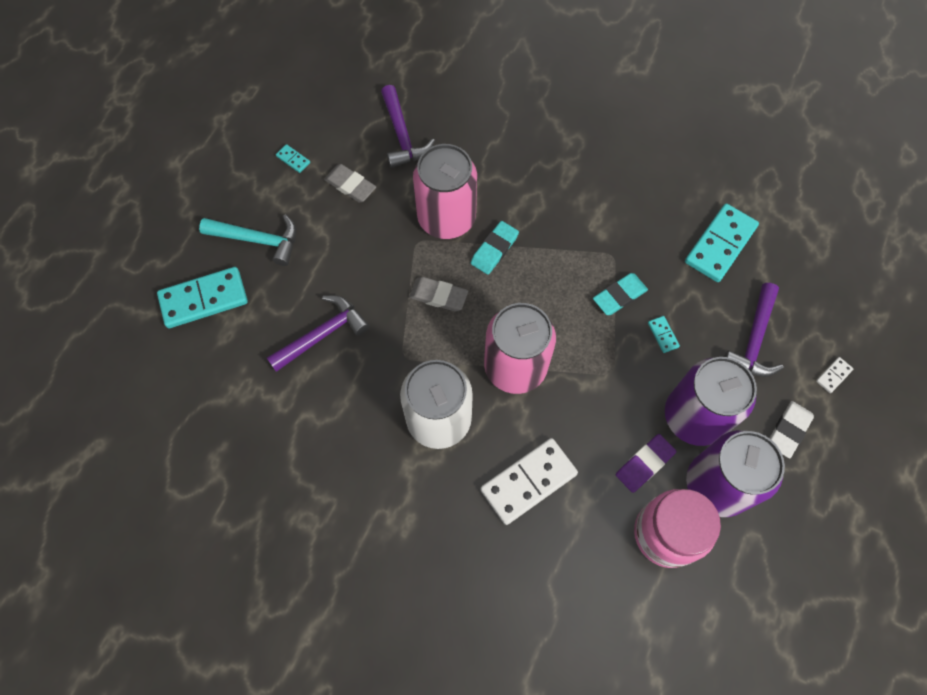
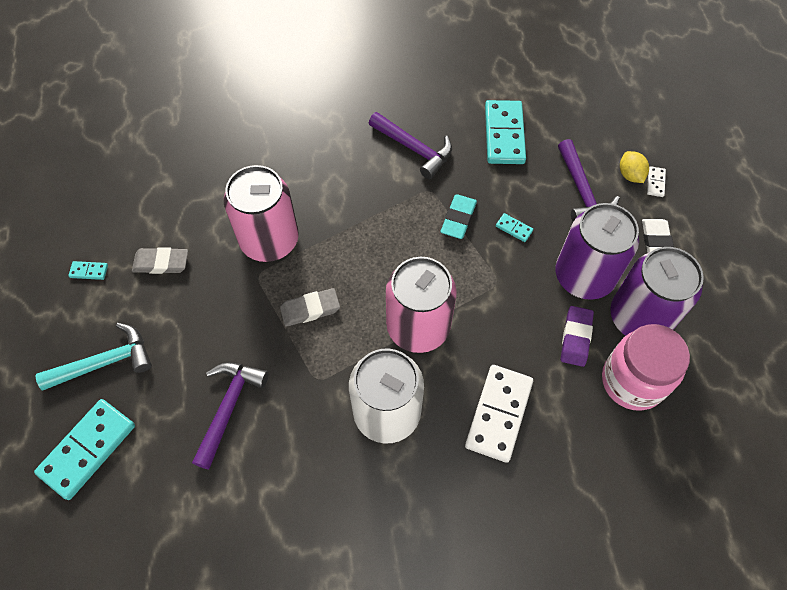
camera: 35 degrees left, 5 degrees down
(402, 136) = (179, 194): purple hammer -> purple hammer (414, 149)
(494, 249) = (330, 242): turquoise eraser -> none
(813, 353) = (630, 175): none -> yellow lemon

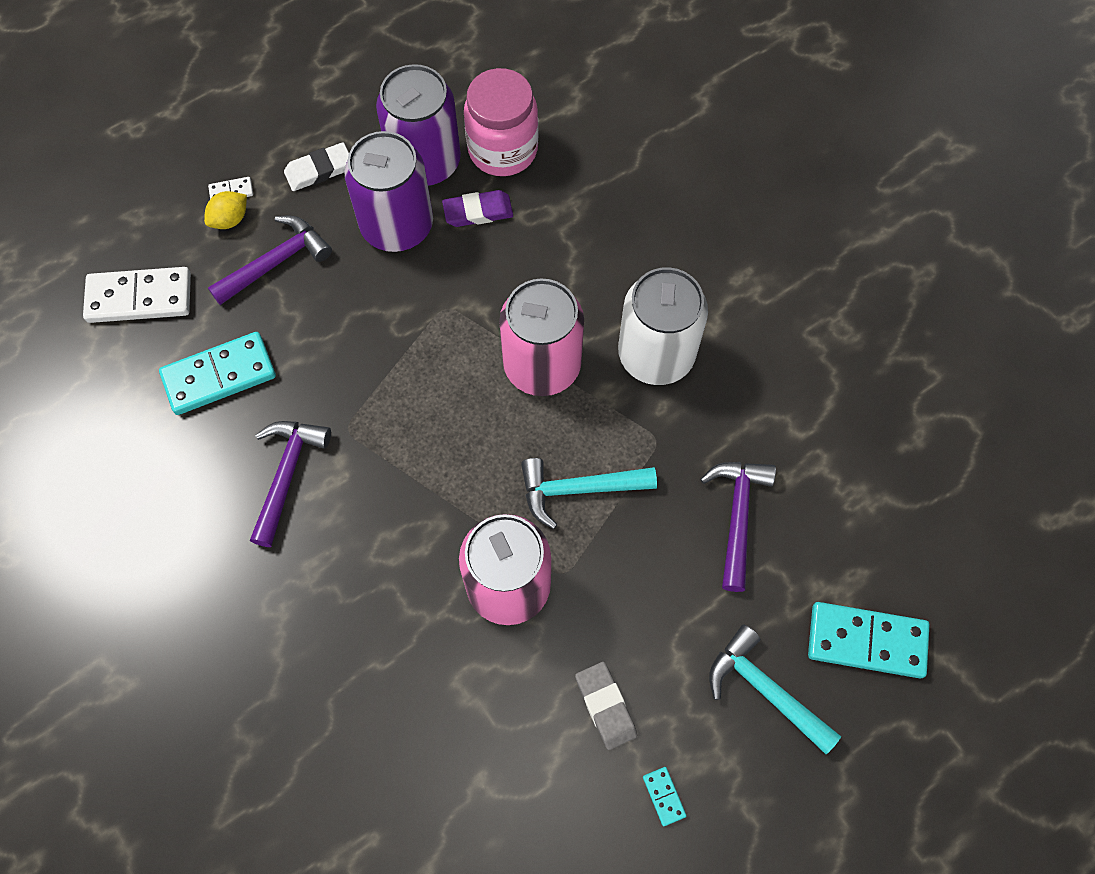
camera: 115 degrees left, 5 degrees up
(229, 407) = (737, 516): purple hammer -> purple hammer turned 105 degrees clockwise
(310, 309) = (578, 489): grey eraser -> turquoise hammer
(458, 218) = (376, 380): turquoise eraser -> none
(498, 414) = (600, 253): white domino -> white domino (139, 298)
(514, 228) = (363, 315): turquoise domino -> none

